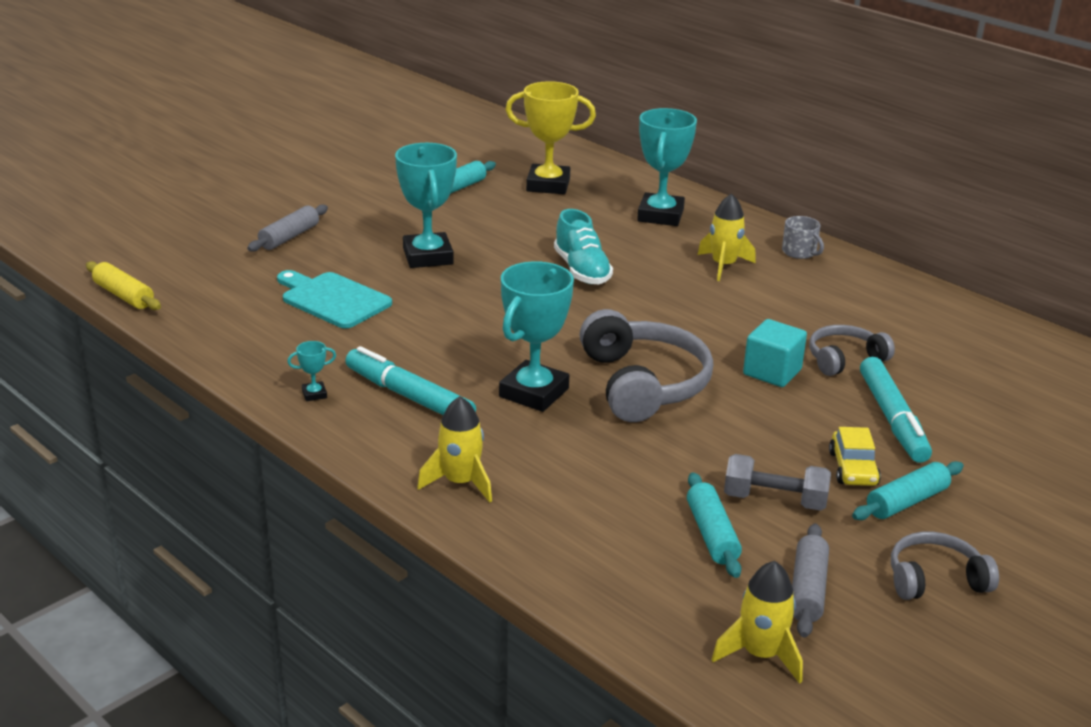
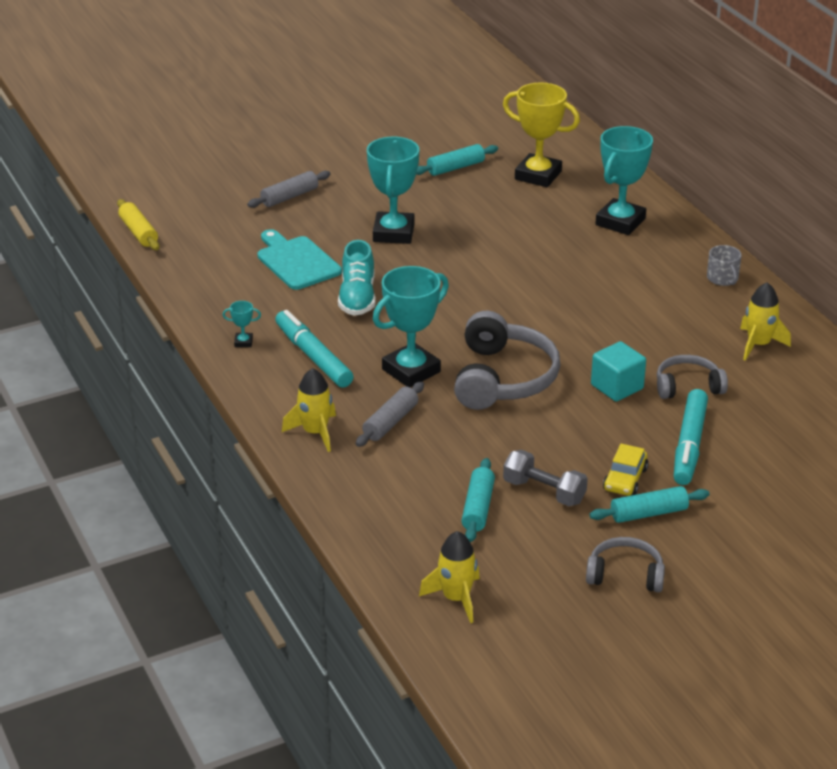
camera: 20 degrees right, 5 degrees up
(582, 270) = (516, 266): turquoise shoe -> turquoise shoe (357, 298)
(723, 266) = (643, 281): yellow rocket -> yellow rocket (758, 345)
(808, 590) = (522, 562): grey rolling pin -> grey rolling pin (390, 422)

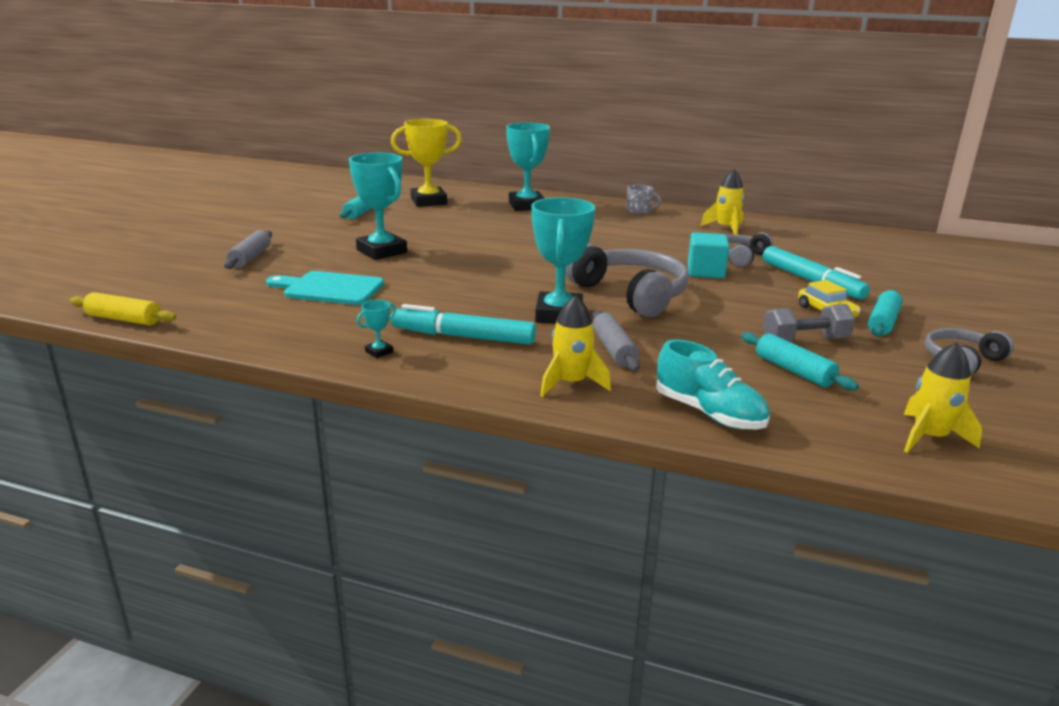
camera: 45 degrees left, 10 degrees down
(357, 298) = (426, 291): turquoise shoe -> turquoise shoe (709, 413)

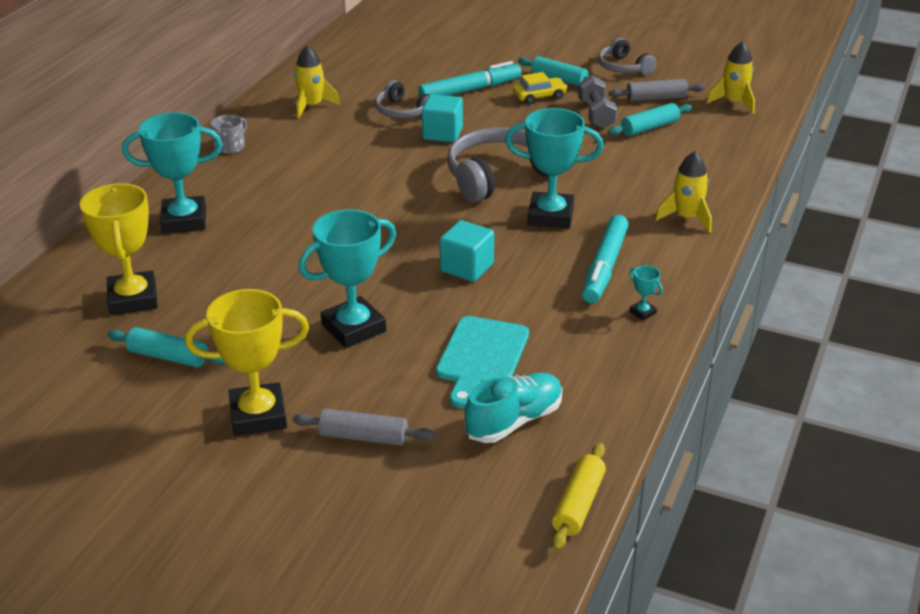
camera: 85 degrees left, 10 degrees up
(290, 233) = (258, 415): none -> yellow trophy
(463, 283) = (467, 267): none -> turquoise cube
(614, 350) = (623, 195): grey rolling pin -> grey rolling pin (656, 98)
(709, 413) = (721, 168): turquoise shoe -> turquoise shoe (514, 421)

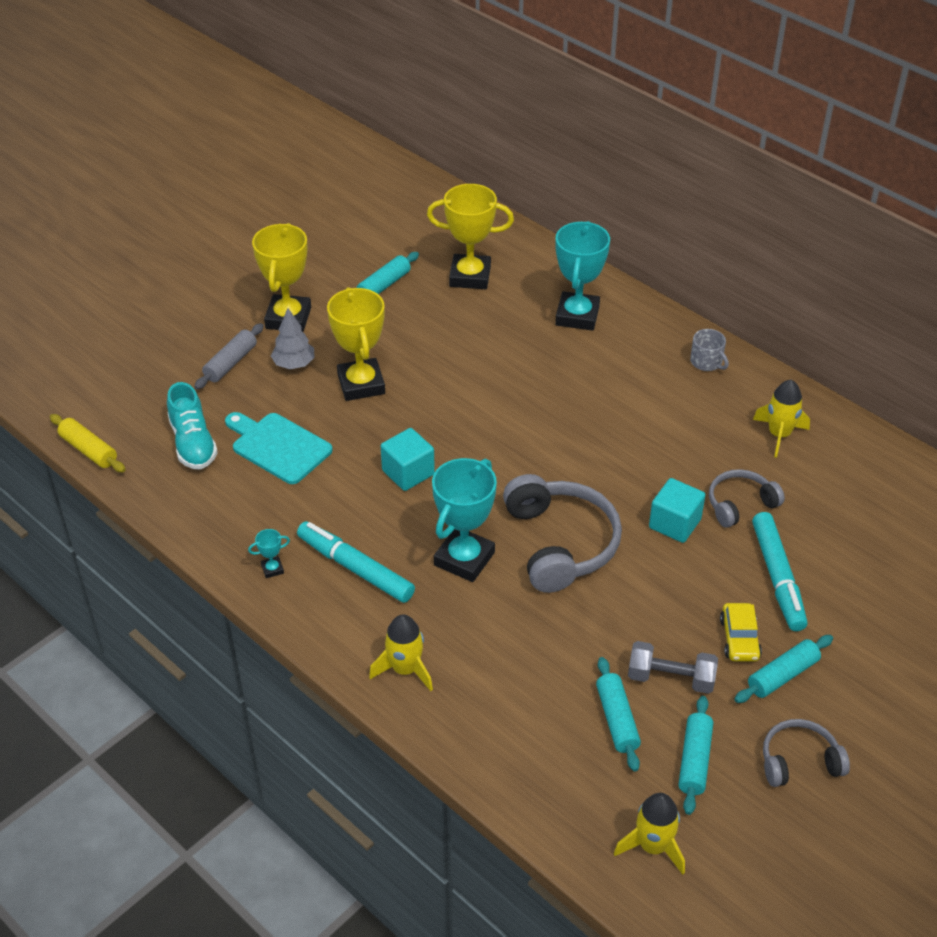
camera: 110 degrees right, 10 degrees up
(342, 385) = (294, 364): none -> grey tree
(353, 328) = (361, 384): turquoise trophy -> yellow trophy
(656, 98) = (694, 760): grey rolling pin -> turquoise rolling pin

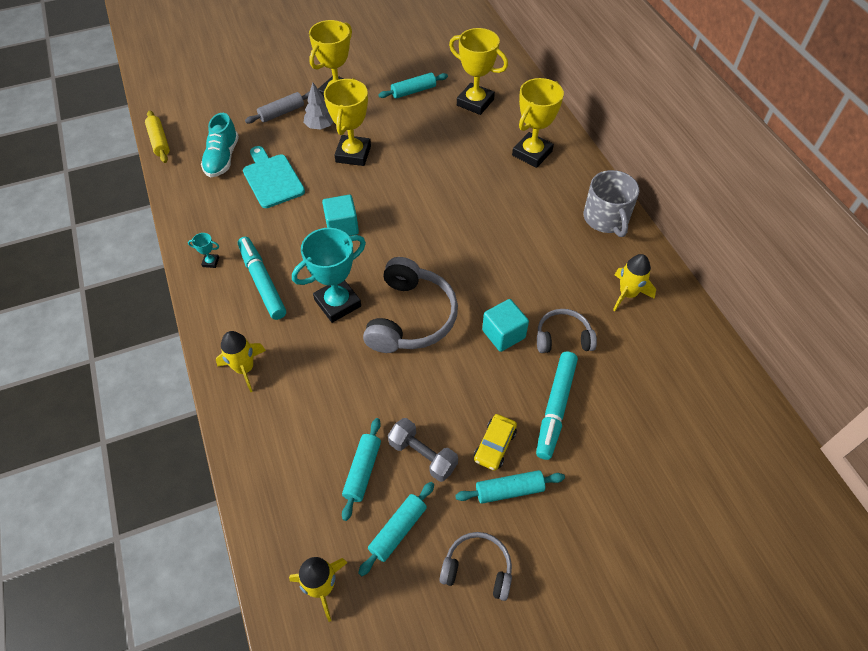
camera: 25 degrees right, 10 degrees up
(577, 316) = (532, 153): turquoise trophy -> yellow trophy
(706, 362) = (606, 218): grey mug -> grey mug, size x1.80

